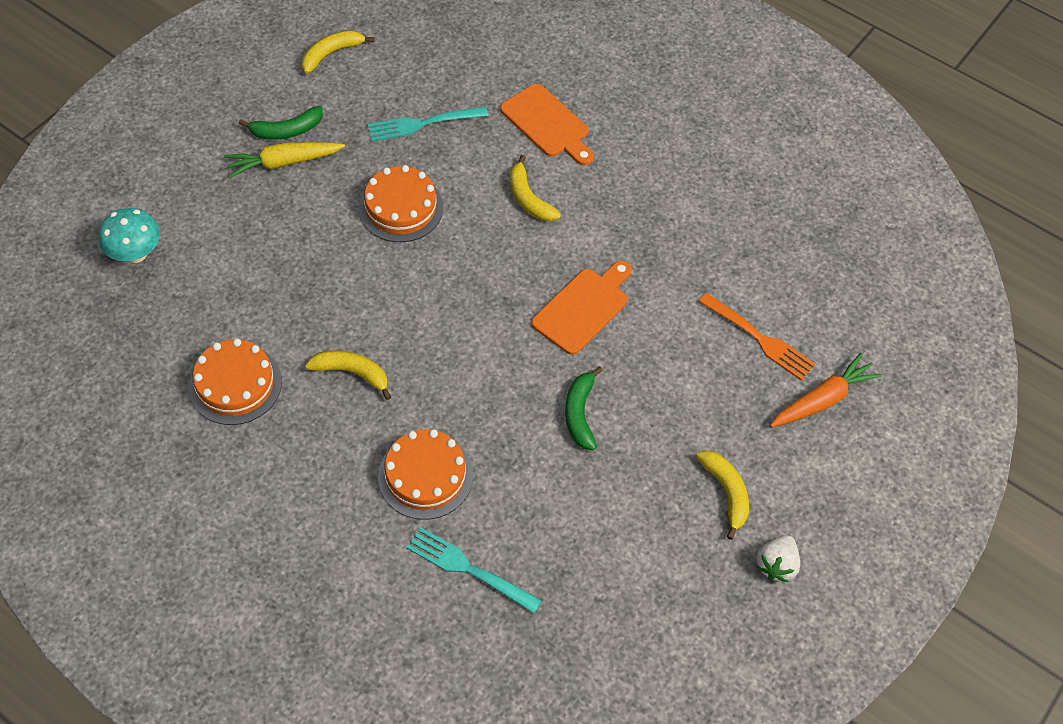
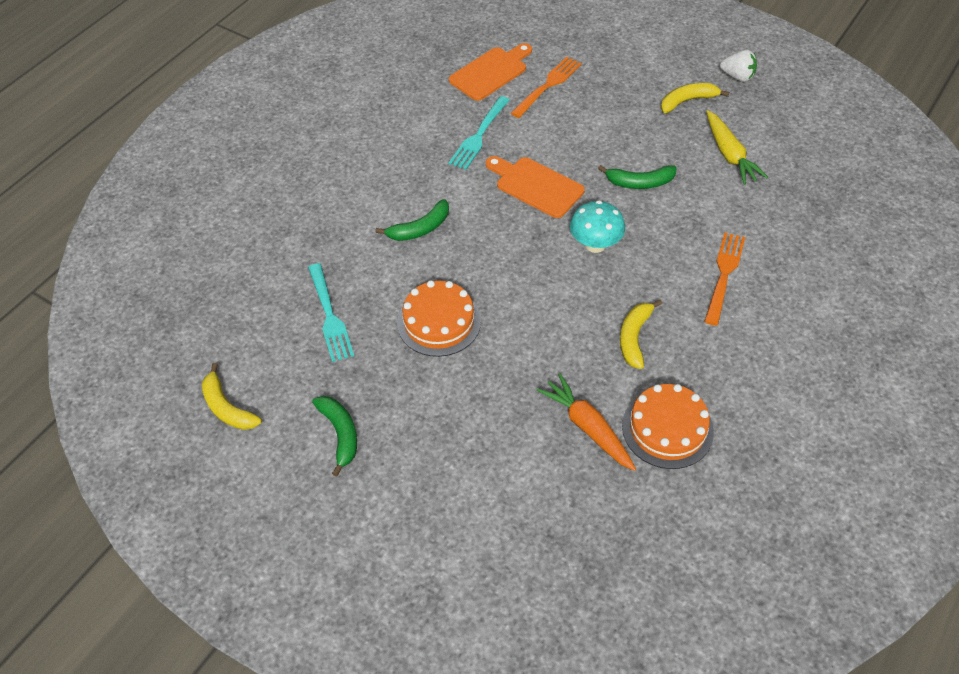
camera: 90 degrees left, 5 degrees down
(136, 254) = (523, 553): turquoise mushroom -> turquoise mushroom (595, 245)
(283, 163) = (386, 430): yellow carrot -> yellow carrot (729, 154)
(425, 476) = (724, 274): orange cake -> orange fork
(468, 569) = (798, 240): turquoise fork -> turquoise fork (479, 135)
(528, 198) = (420, 228): yellow banana -> green banana
(547, 124) = (329, 221): orange cutting board -> orange cutting board (491, 72)
(823, 399) = (596, 54): orange carrot -> orange carrot (587, 427)

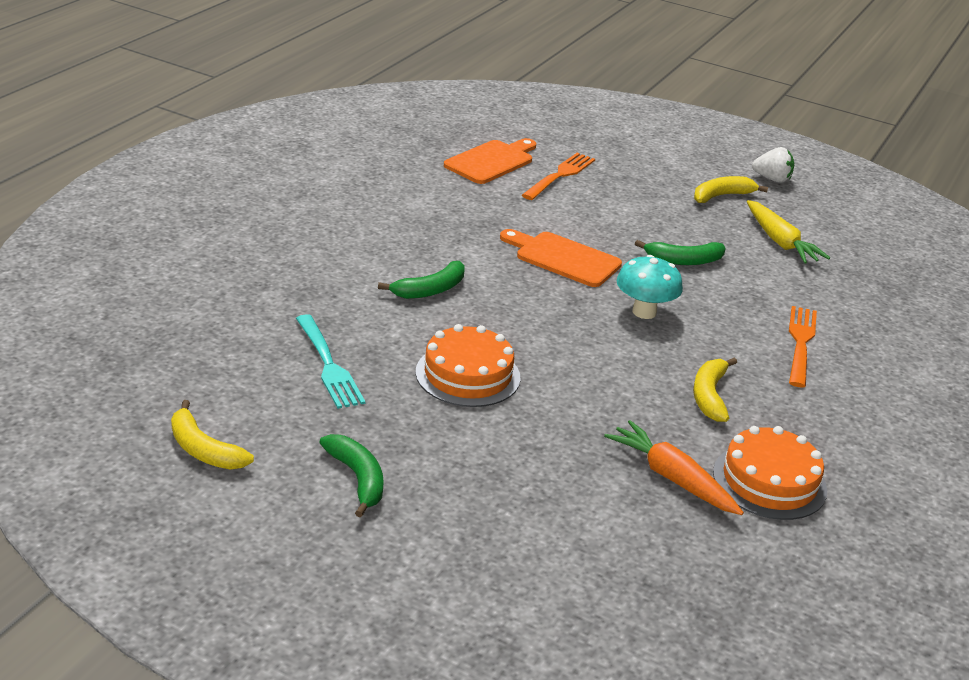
camera: 10 degrees left, 20 degrees down
(479, 135) = (487, 213): turquoise fork -> none

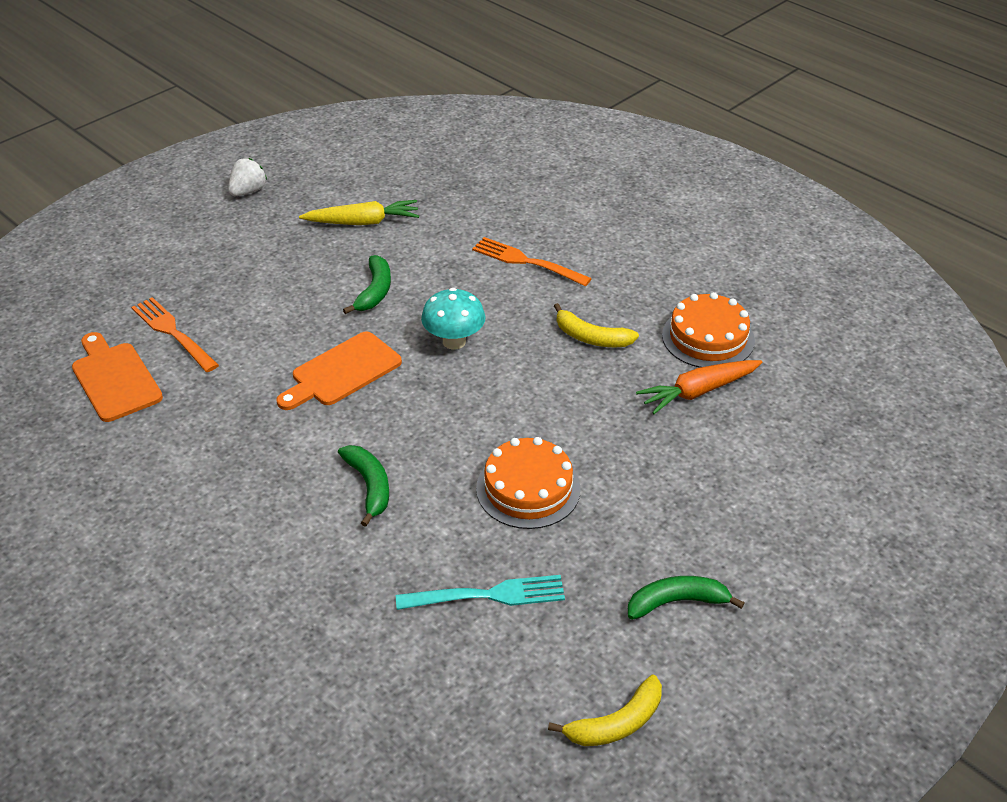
camera: 70 degrees left, 10 degrees up
(721, 196) = (266, 232): yellow banana -> none

